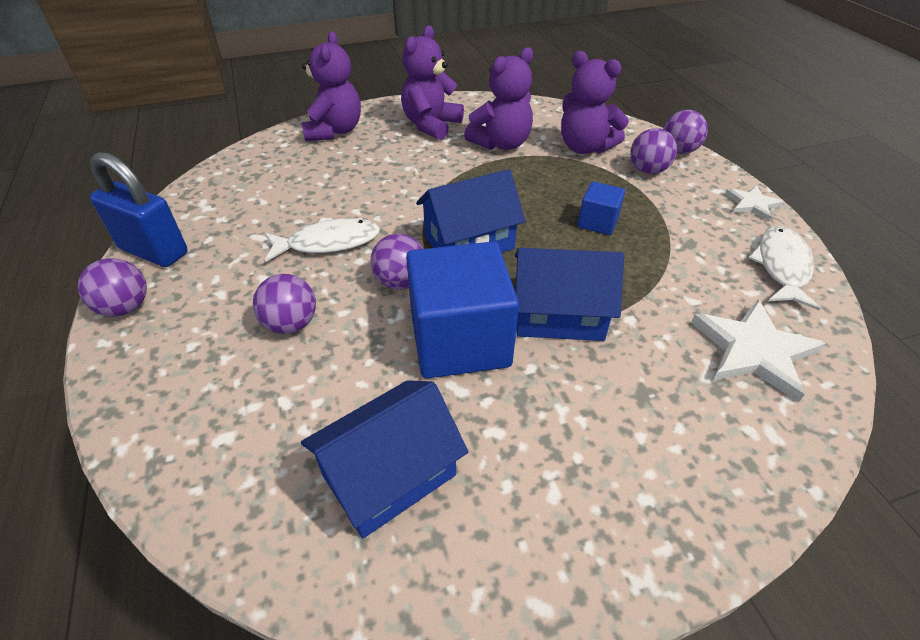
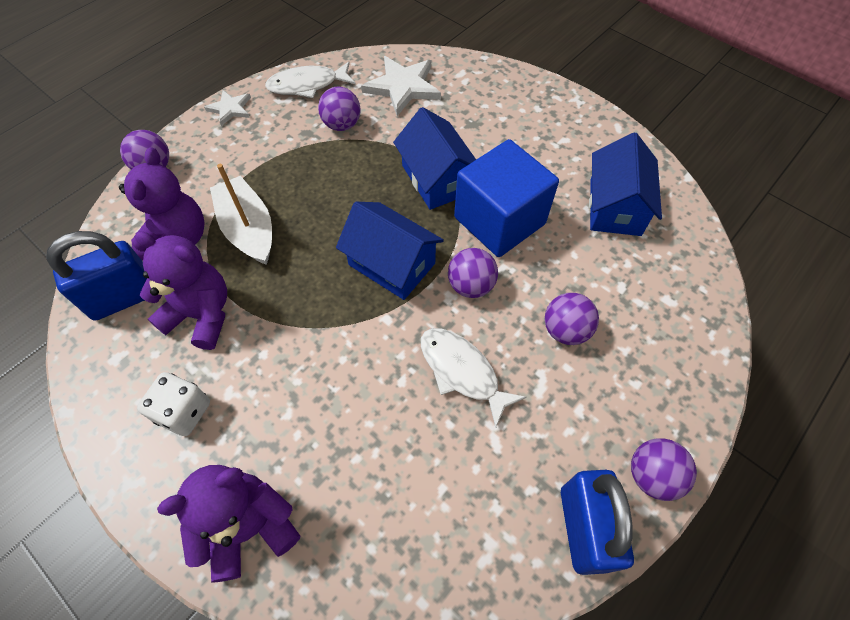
camera: 120 degrees left, 15 degrees up
(389, 475) = (614, 207): blue house -> blue house turned 75 degrees clockwise
(431, 125) = (184, 411): purple teddy bear -> white dice
(543, 120) = (124, 298): none -> blue padlock
(572, 179) = (248, 229): none -> white boat
(598, 222) = (310, 191): blue cube -> none
(647, 170) = (204, 180): purple ball -> purple ball (342, 125)

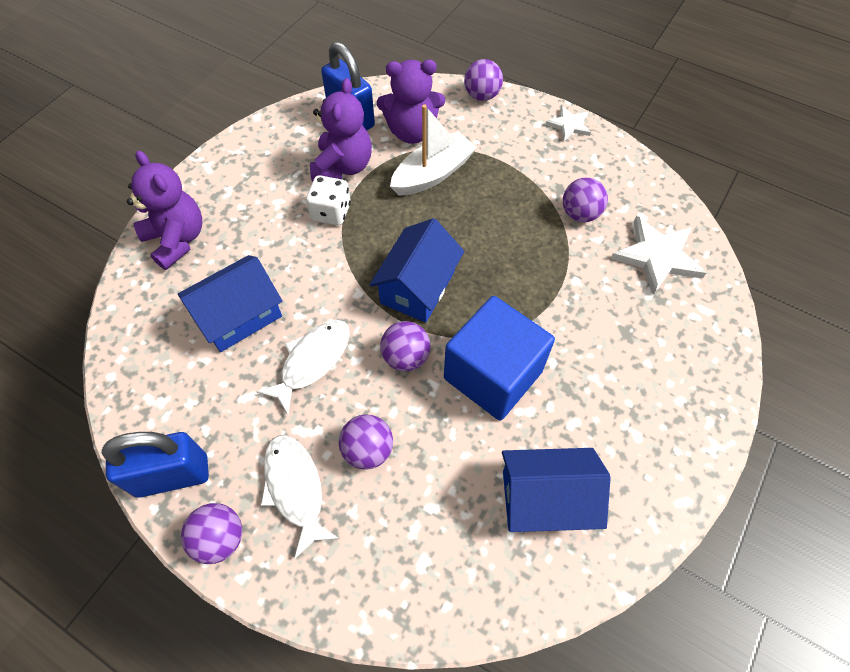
camera: 80 degrees right, 0 degrees up
(184, 411) = (261, 179): white dice -> white dice (331, 212)
(307, 85) = (624, 174): white fish -> white fish (295, 489)
(437, 179) = (533, 309): blue house -> blue house (239, 316)

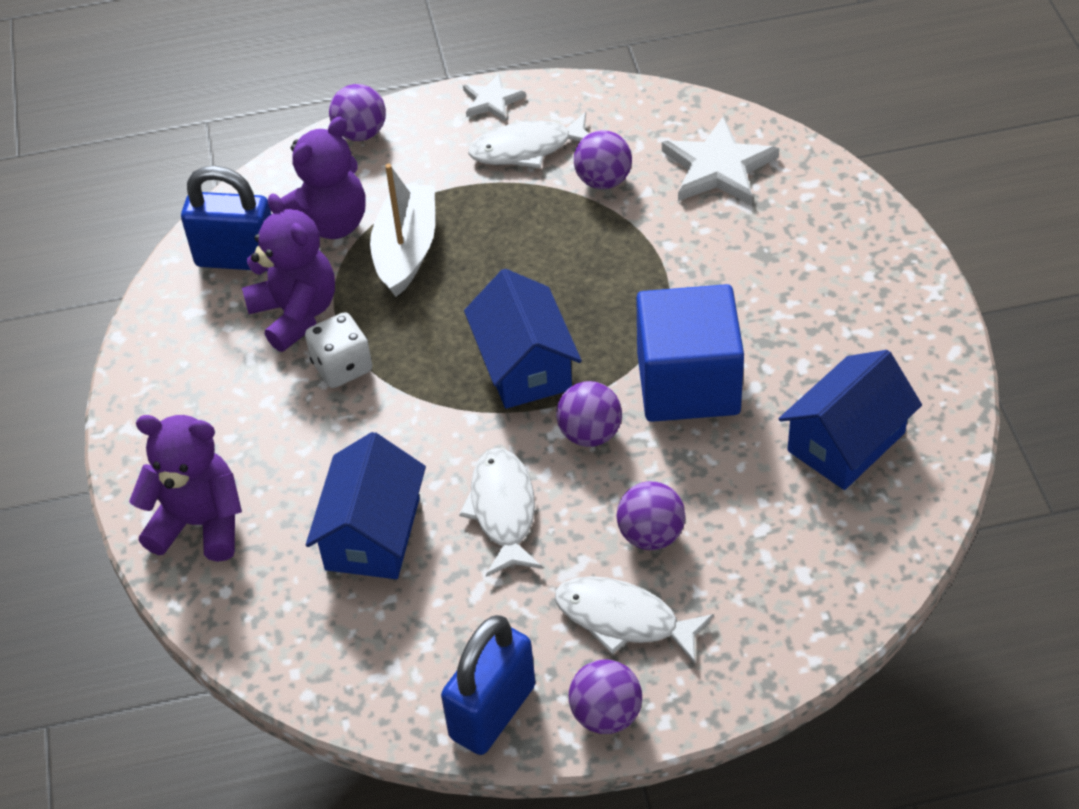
camera: 40 degrees left, 10 degrees down
(558, 165) = (527, 149): none -> white fish

